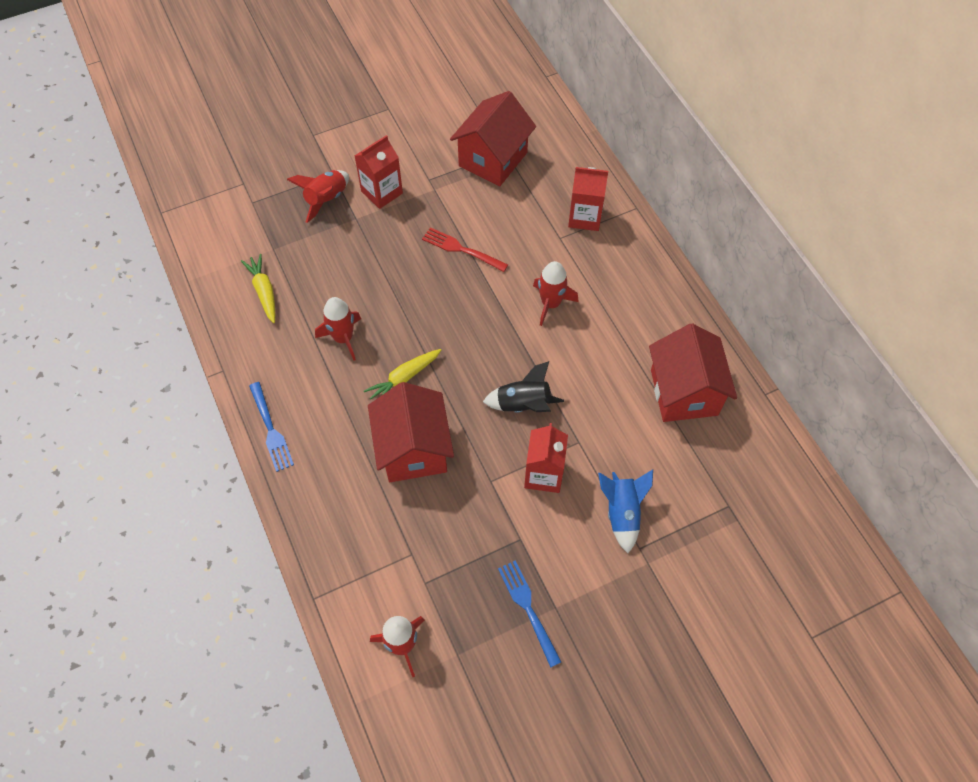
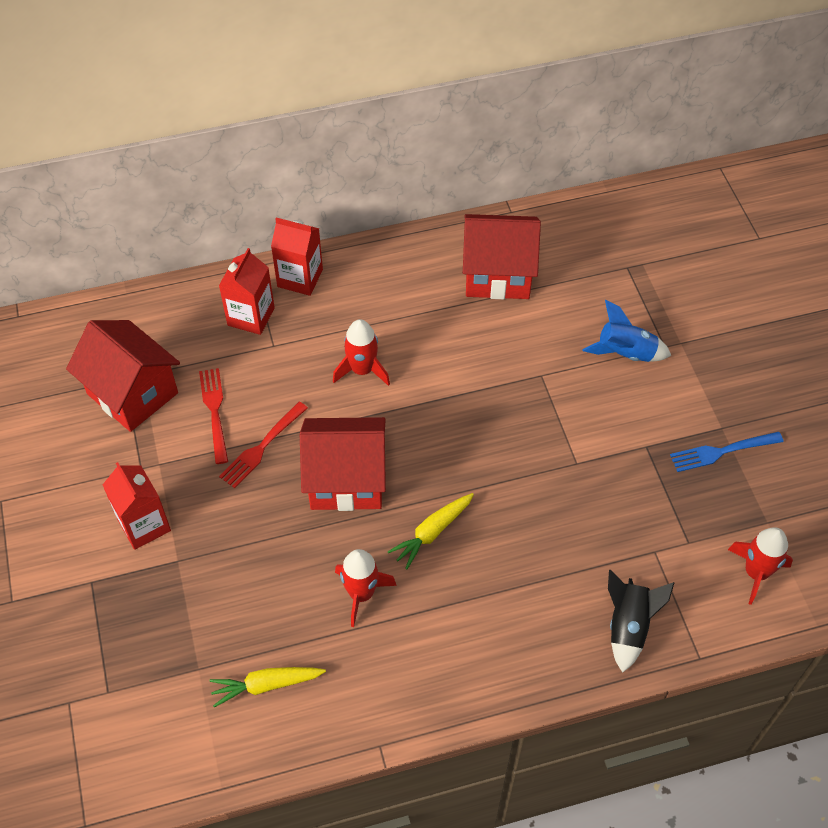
camera: 80 degrees left, 5 degrees down
(271, 429) = (477, 690): blue fork -> none
(326, 199) = (134, 594): red rocket -> none
(404, 378) = (432, 532): yellow carrot -> yellow carrot turned 75 degrees clockwise
(413, 449) = (528, 534): red house -> red house (346, 480)
(488, 213) = (214, 411): none -> red fork
(523, 405) = (488, 418): black rocket -> black rocket (628, 626)
(543, 474) = (575, 413): red carton -> red carton (300, 278)

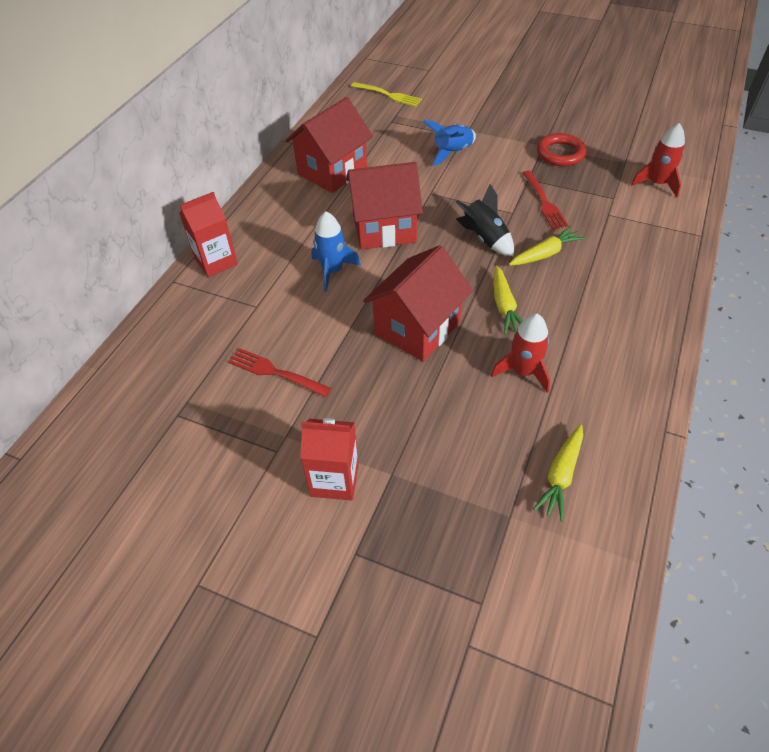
camera: 50 degrees left, 5 degrees down
(132, 393) = (198, 417): red house -> red house (384, 229)
(251, 316) = (215, 305): red carton -> none
(262, 447) = (339, 361): red fork -> red fork (544, 202)
(362, 370) = (332, 271): red rocket -> blue rocket
(537, 526) = (545, 254): none -> yellow carrot
(628, 626) = (655, 253): black rocket -> black rocket (484, 238)
(672, 234) = (388, 95): none -> yellow fork
(722, 451) = (560, 153): blue fork -> red ring

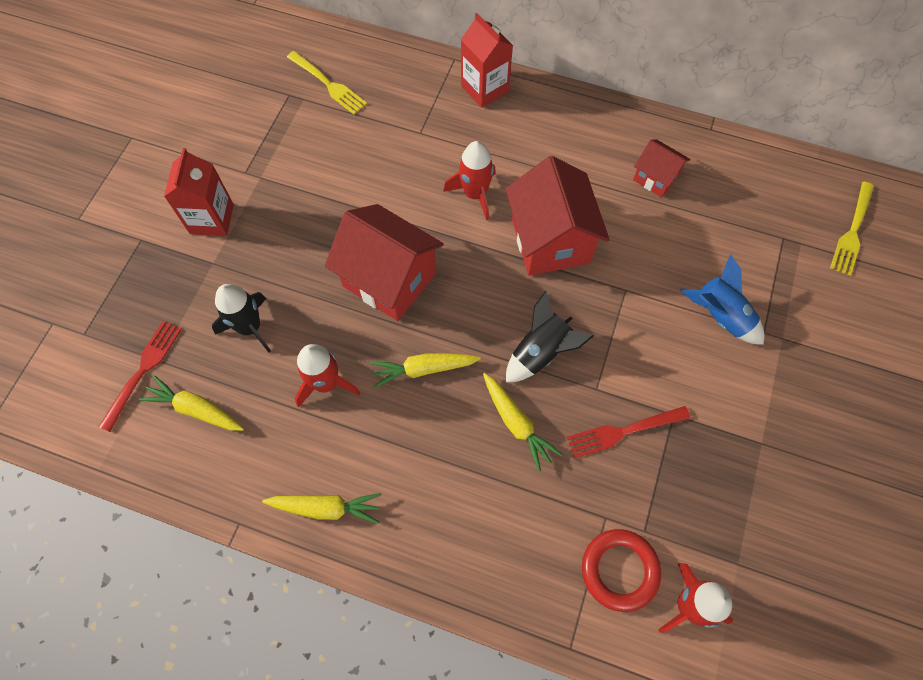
camera: 85 degrees right, 15 degrees up
(173, 379) = (328, 84): none -> yellow fork
(275, 372) = (333, 160): red fork -> red fork (143, 370)
(332, 171) = (655, 178): red house -> red house, size x0.53
(332, 271) = (475, 194): blue rocket -> red rocket
(468, 434) = (250, 327): none -> black rocket
(560, 153) = (744, 466): red ring -> red ring (619, 570)
(636, 368) = (326, 508): none -> yellow carrot

